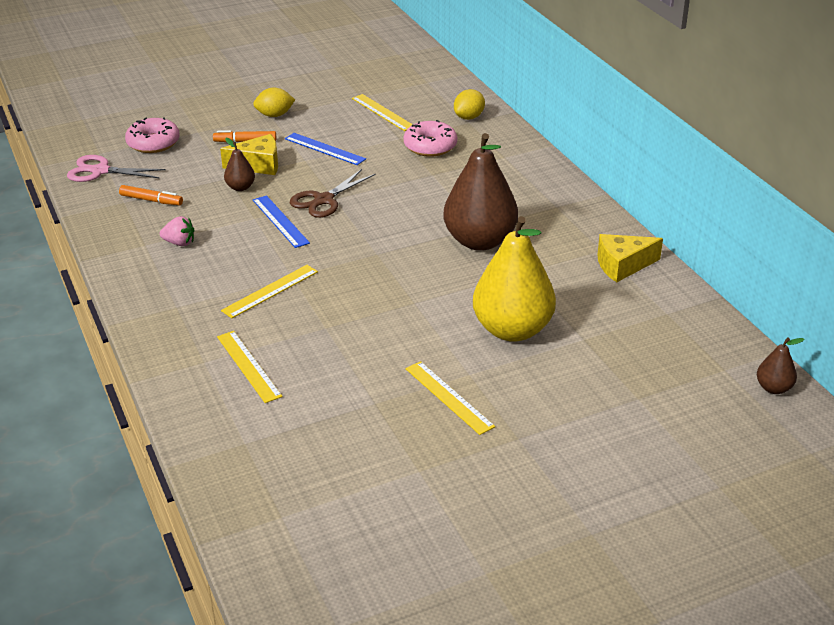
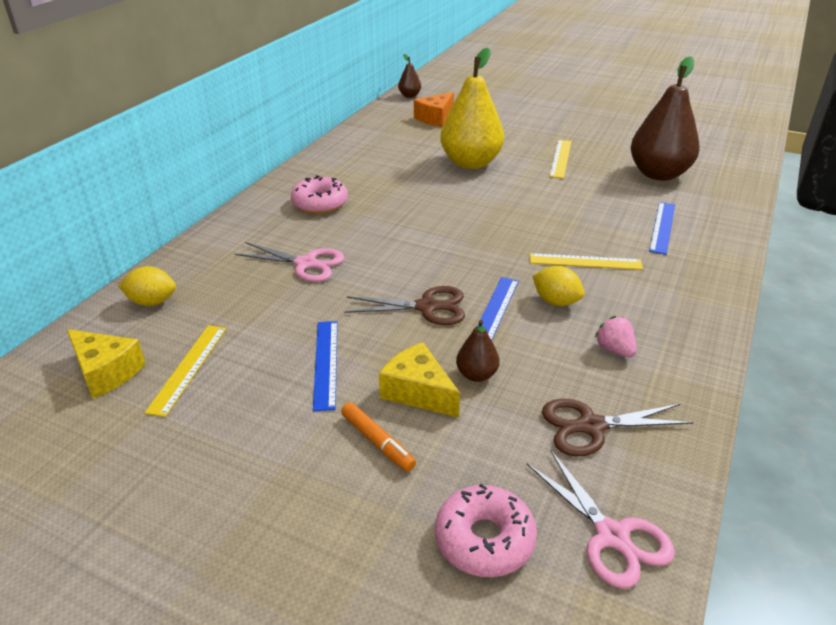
camera: 130 degrees left, 0 degrees up
(151, 200) = (591, 426): orange marker -> brown scissors
(248, 366) = (662, 227): yellow ruler -> blue ruler
(275, 115) = (278, 462): yellow lemon -> yellow lemon (556, 301)
(430, 146) = (247, 296): pink donut -> pink donut (320, 203)
(441, 178) = (306, 264): none -> pink scissors
(479, 241) = (386, 208): brown pear -> brown pear (658, 174)
(622, 265) = (346, 154): yellow cheese -> yellow cheese (106, 372)
(667, 369) = (435, 118): none -> orange cheese

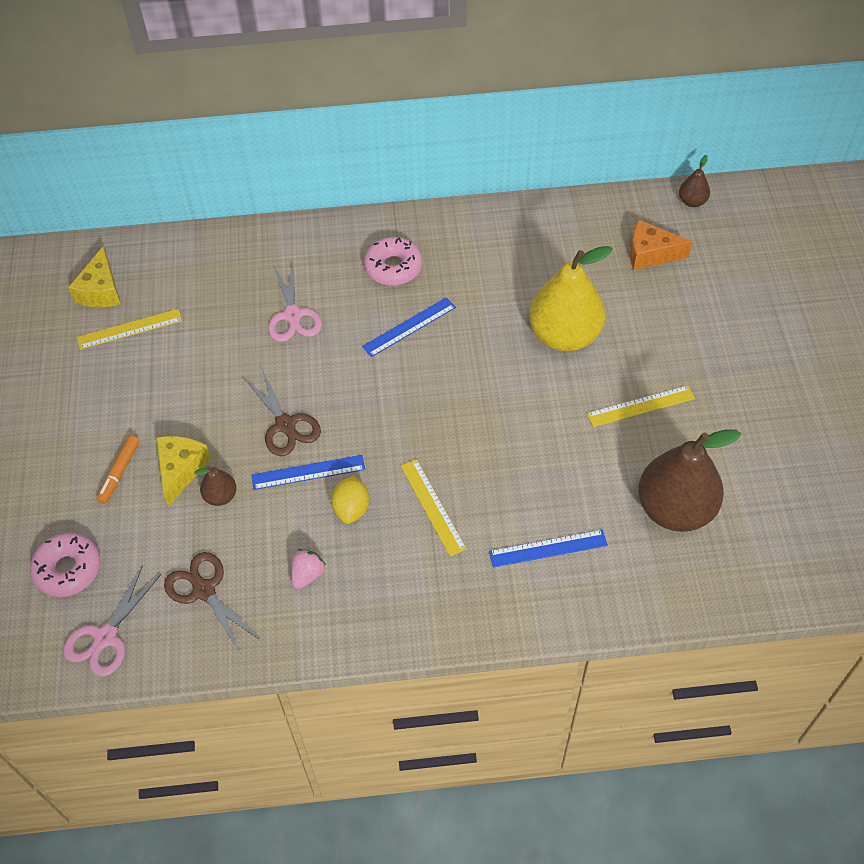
camera: 60 degrees right, 20 degrees up
(152, 302) = (185, 259): yellow lemon -> none
(326, 363) = (179, 400): blue ruler -> blue ruler (409, 327)

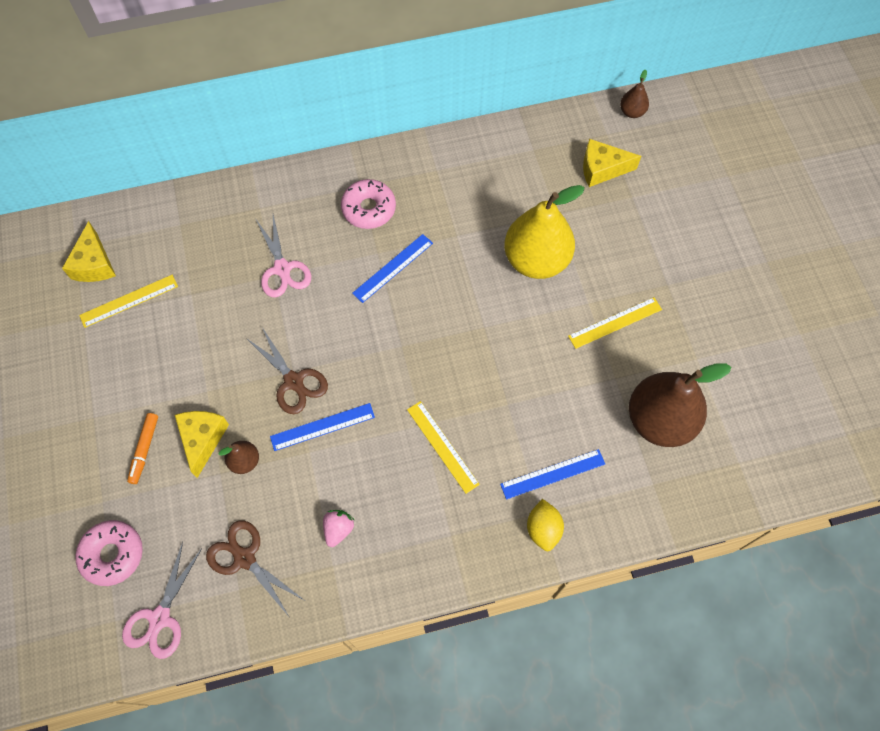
camera: 10 degrees left, 10 degrees up
(351, 509) = (368, 458): yellow lemon -> yellow lemon (543, 529)
(650, 254) = (602, 169): orange cheese -> yellow cheese

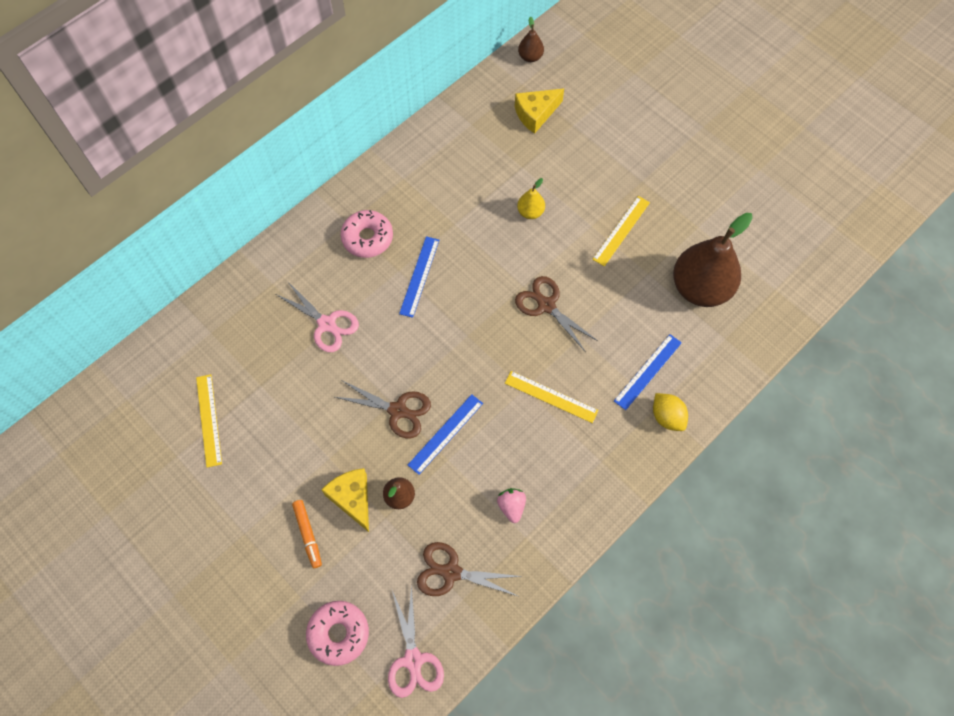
camera: 30 degrees left, 0 degrees up
(94, 264) = (155, 405): yellow cheese -> none
(129, 301) = (209, 420): yellow ruler -> yellow ruler turned 45 degrees counterclockwise
(494, 357) = (546, 305): none -> brown scissors
(536, 260) = (530, 212): yellow pear -> yellow pear, size x0.44

